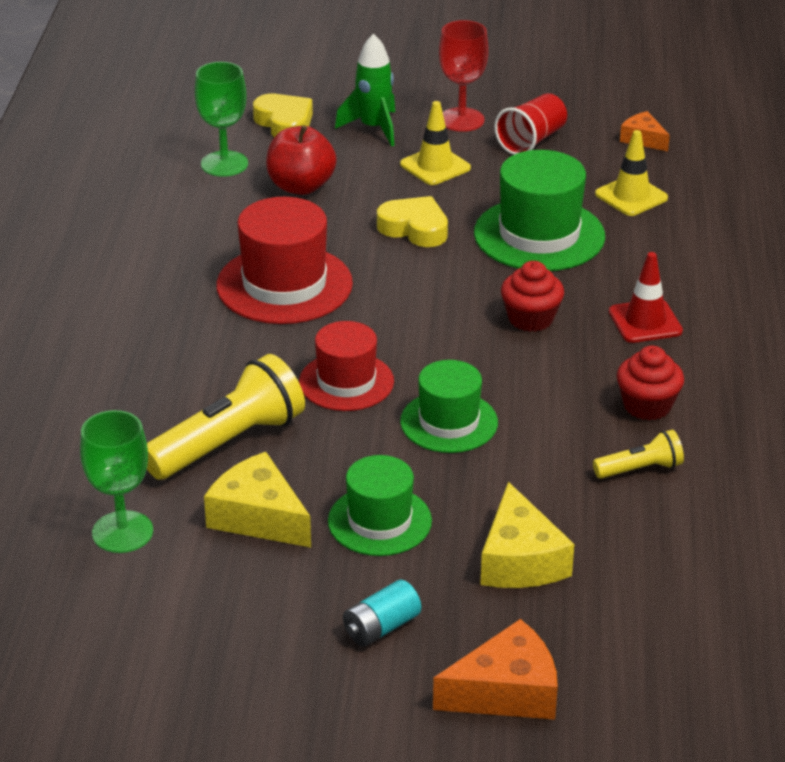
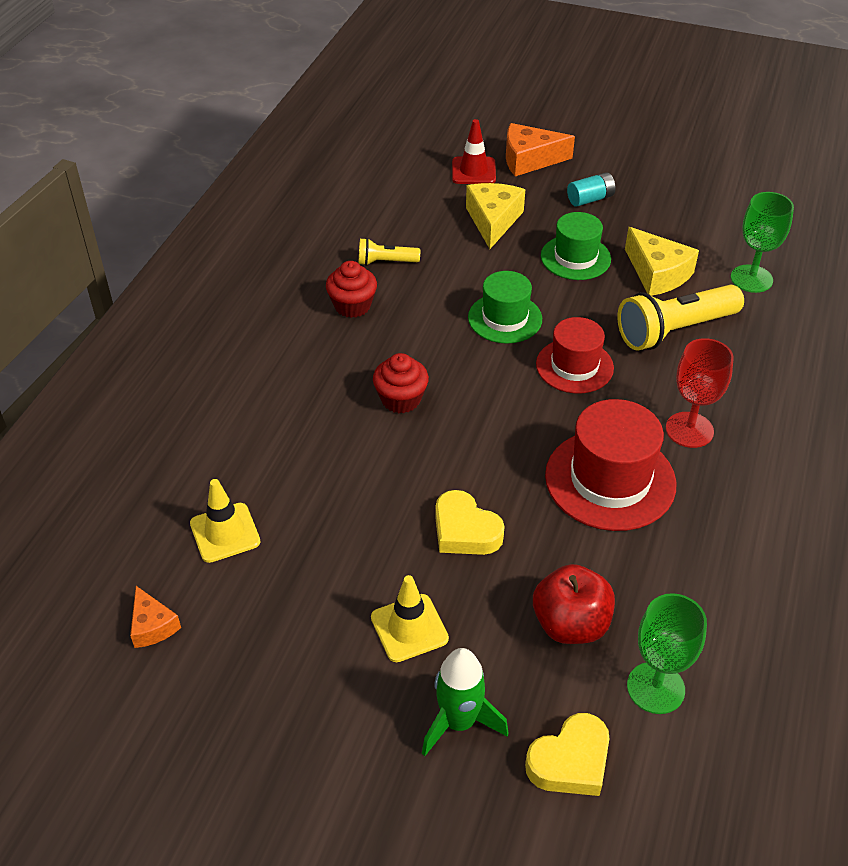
camera: 165 degrees left, 10 degrees up
(284, 123) = (570, 761): yellow heart -> yellow heart turned 105 degrees counterclockwise
(461, 120) = (344, 715): red goblet -> red goblet (689, 430)
(531, 141) = (280, 651): red cup -> none
(539, 235) = (346, 496): green hat -> none
(645, 322) = (308, 378): red traffic cone -> red traffic cone (473, 171)

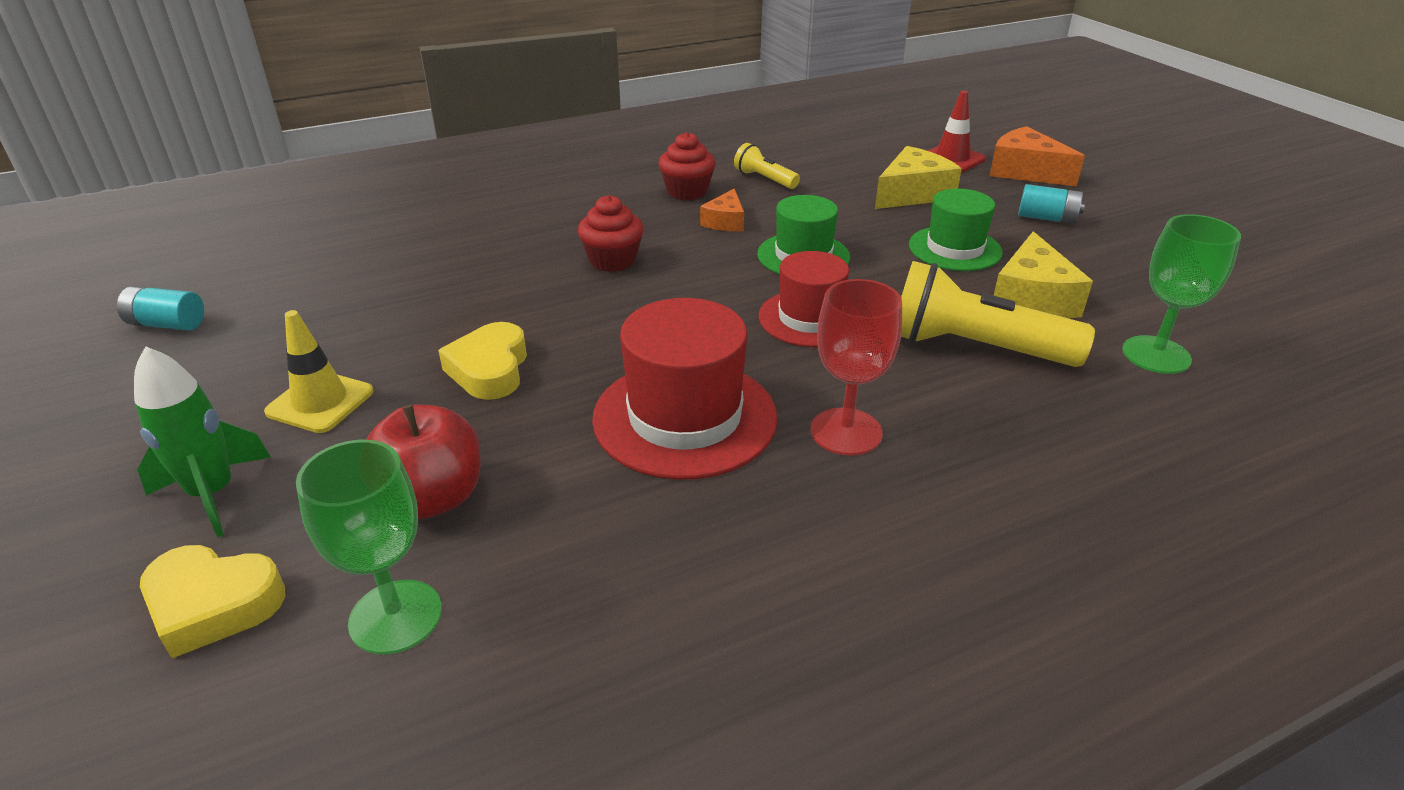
camera: 45 degrees right, 10 degrees down
(152, 626) = (200, 286): orange cheese -> orange cheese (725, 221)
(194, 667) = (167, 324): none -> turquoise battery
(225, 533) = (341, 265): yellow traffic cone -> none

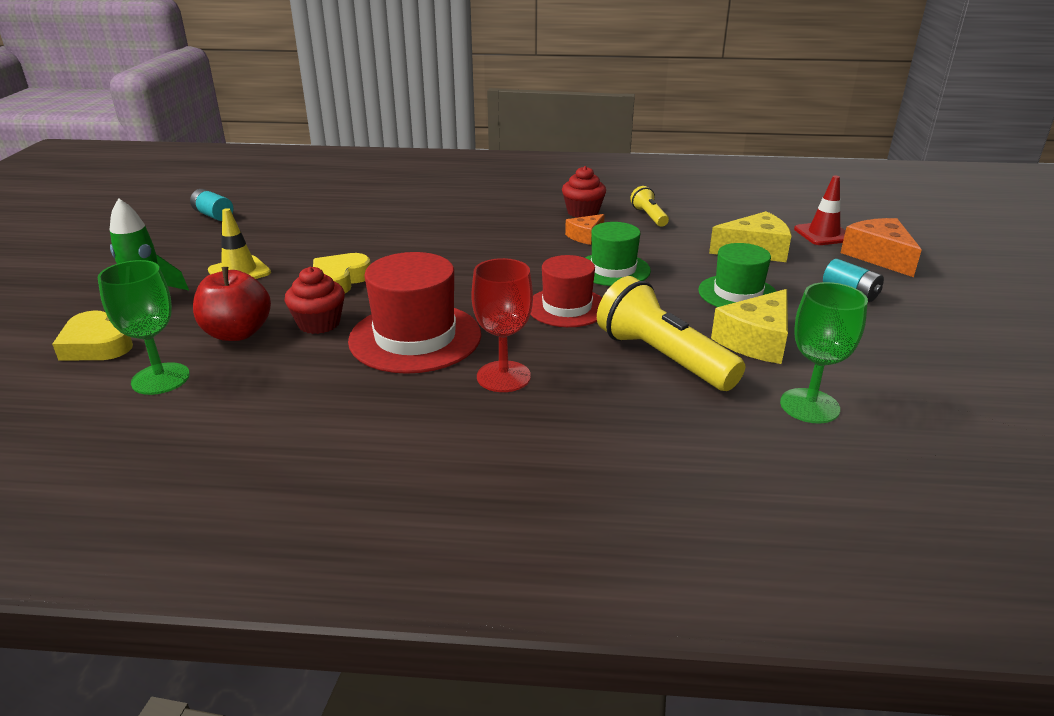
camera: 30 degrees right, 5 degrees down
(612, 260) = (481, 241): red cupcake -> red cupcake (319, 323)

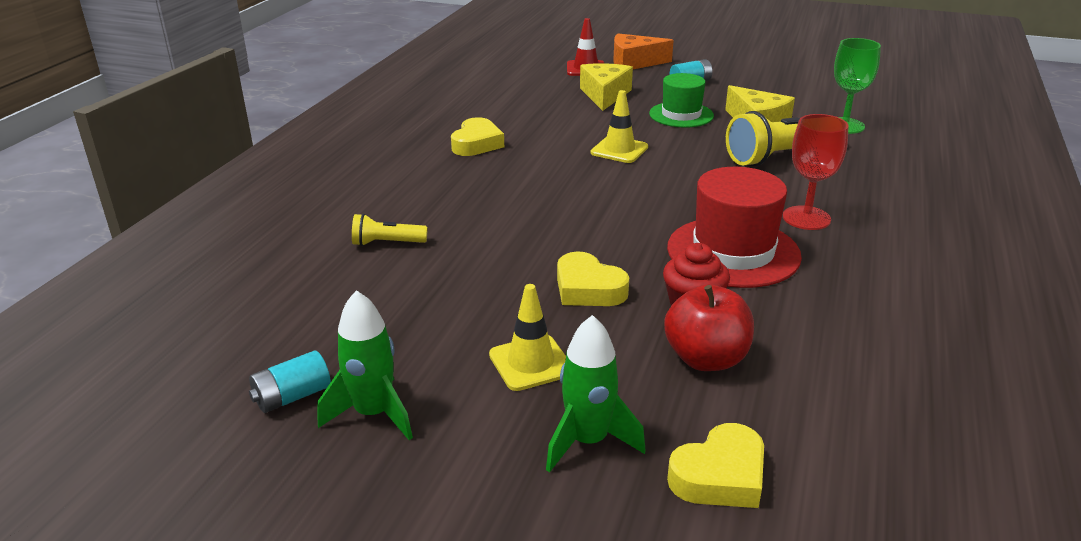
camera: 75 degrees left, 0 degrees up
(160, 379) = (808, 410): green goblet -> none
(192, 236) = (373, 414): none -> green rocket
(567, 307) = (688, 178): red hat -> none
(583, 212) = (477, 144): red cupcake -> yellow heart
(585, 236) = (538, 151): orange cheese -> none
(613, 269) = (619, 150): green hat -> yellow traffic cone
(649, 216) = (508, 118): yellow flashlight -> yellow flashlight (387, 243)

